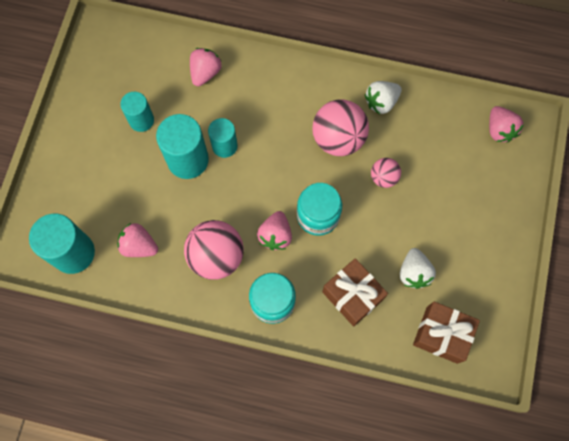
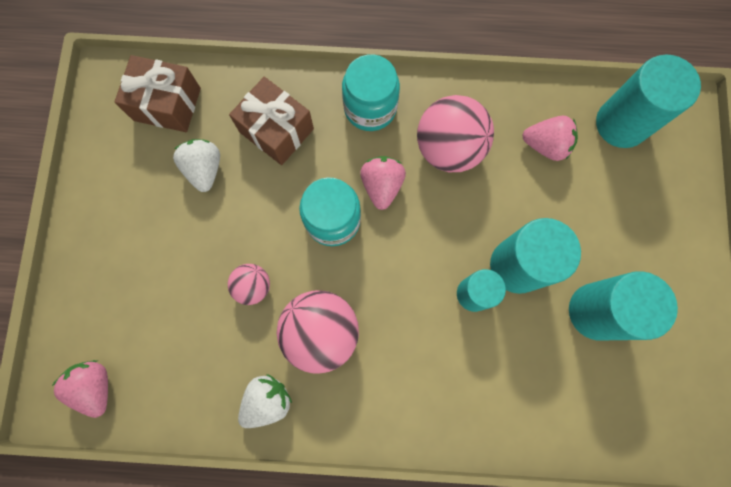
camera: 170 degrees right, 5 degrees up
(141, 120) = (596, 311): turquoise cylinder -> turquoise cylinder, size x1.62
(205, 73) = (528, 402): pink strawberry -> none

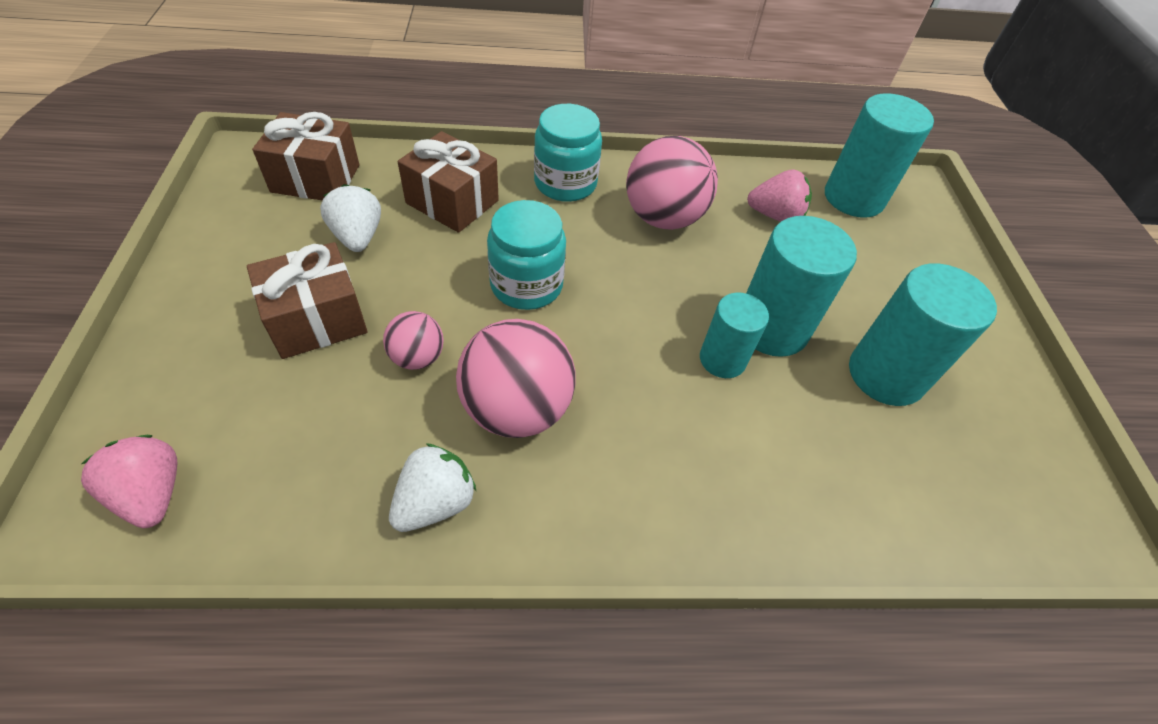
camera: 10 degrees left, 25 degrees down
(181, 251) = (317, 320): none -> brown gift
(382, 186) = (586, 252): pink strawberry -> none

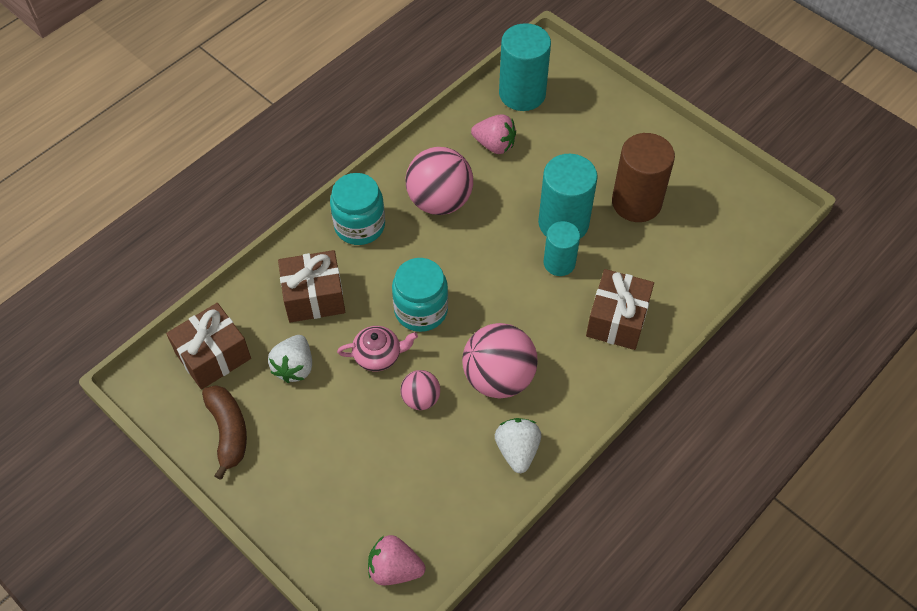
camera: 40 degrees left, 5 degrees up
(236, 237) = (228, 431): none -> brown banana
(317, 320) = (344, 429): brown gift -> brown gift (617, 320)
(358, 237) = (294, 367): white strawberry -> white strawberry turned 105 degrees counterclockwise
(436, 288) = (378, 355): none -> pink teapot
(775, 215) = (494, 145): pink strawberry -> pink strawberry turned 60 degrees clockwise
(885, 375) = (636, 202): turquoise cylinder -> brown cylinder

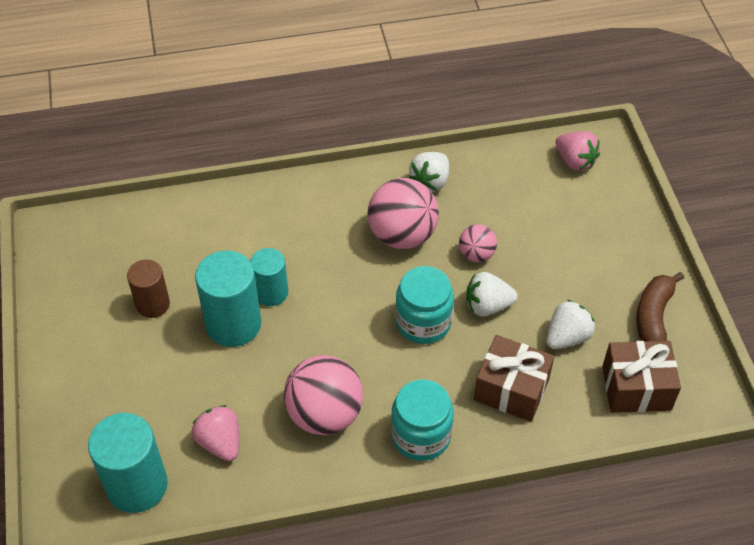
camera: 145 degrees left, 5 degrees down
(378, 355) = (487, 306): pink teapot -> white strawberry
(617, 320) = (270, 223): brown gift -> none
(636, 202) = (153, 304): brown cylinder -> brown cylinder, size x0.62

